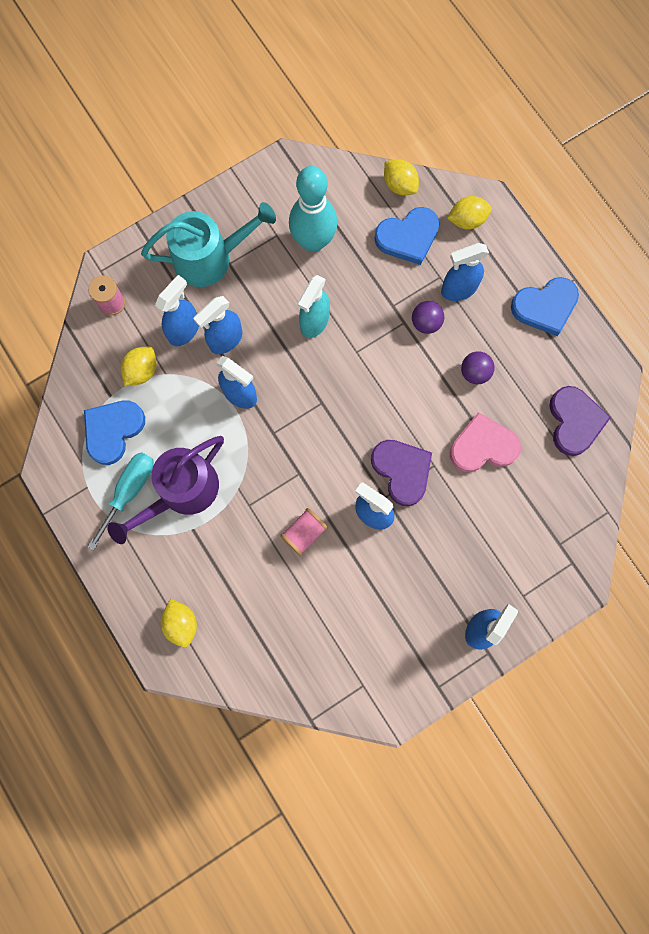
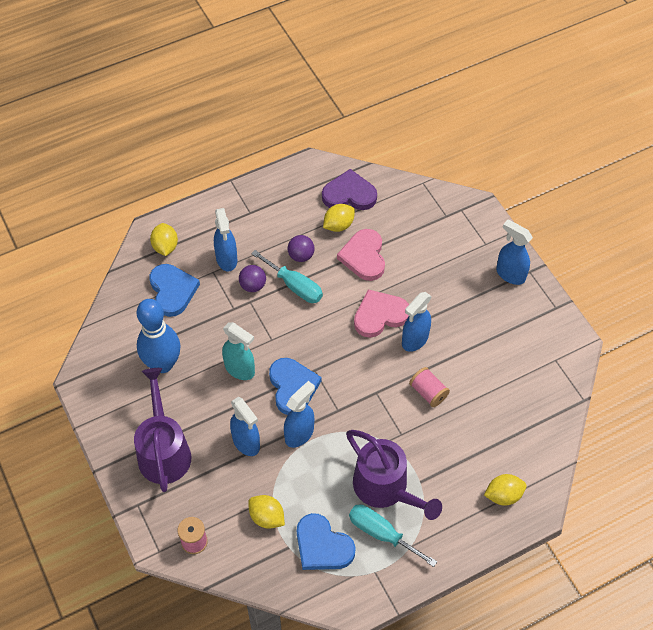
camera: 85 degrees left, 20 degrees down
(184, 330) = (232, 477): blue spray bottle -> none
(210, 258) = (164, 451): turquoise watering can -> purple watering can
(313, 241) = (163, 364): turquoise bowling pin -> blue bowling pin
(399, 185) = (122, 292): yellow lemon -> yellow lemon (338, 225)
(402, 471) = (380, 315): purple heart -> pink heart
(431, 369) = (294, 286): none -> turquoise screwdriver
(545, 307) = (251, 202): blue heart -> blue heart (293, 387)

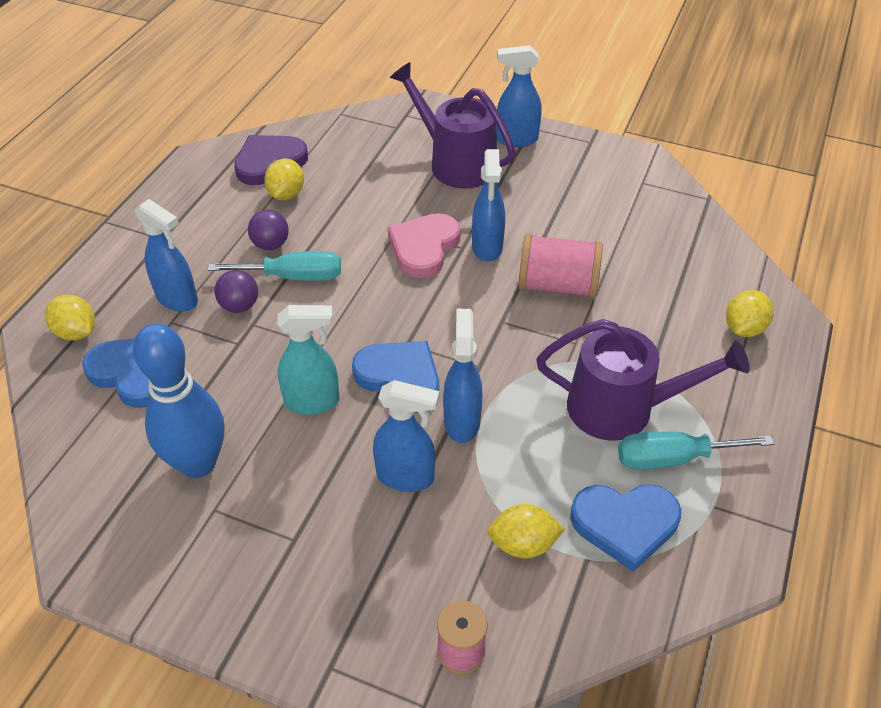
camera: 40 degrees left, 10 degrees down
(164, 451) = (302, 567): purple watering can -> purple watering can (456, 163)
(364, 257) = (346, 206): pink heart -> none
(428, 392) = (557, 285): pink spool -> pink spool, size x1.57

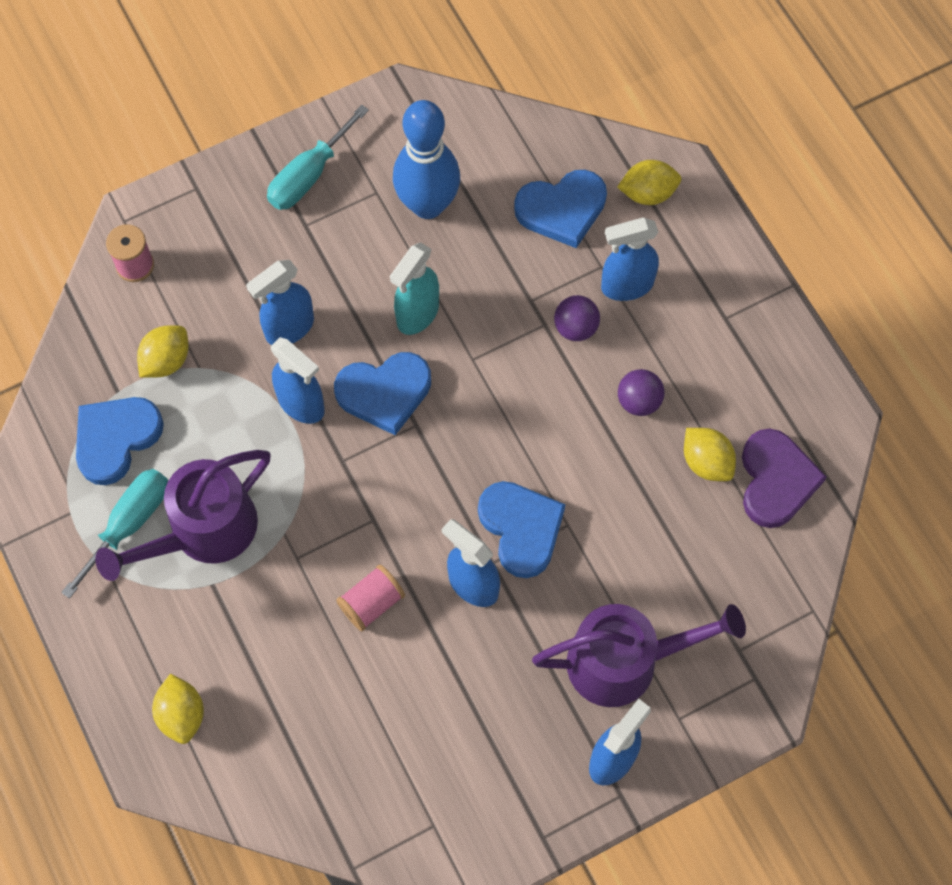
camera: 130 degrees right, 20 degrees up
(293, 277) = (577, 392): turquoise screwdriver -> turquoise screwdriver (309, 175)
(424, 247) = (521, 528): pink heart -> blue heart
(557, 285) = (372, 603): pink spool -> pink spool, size x0.64

